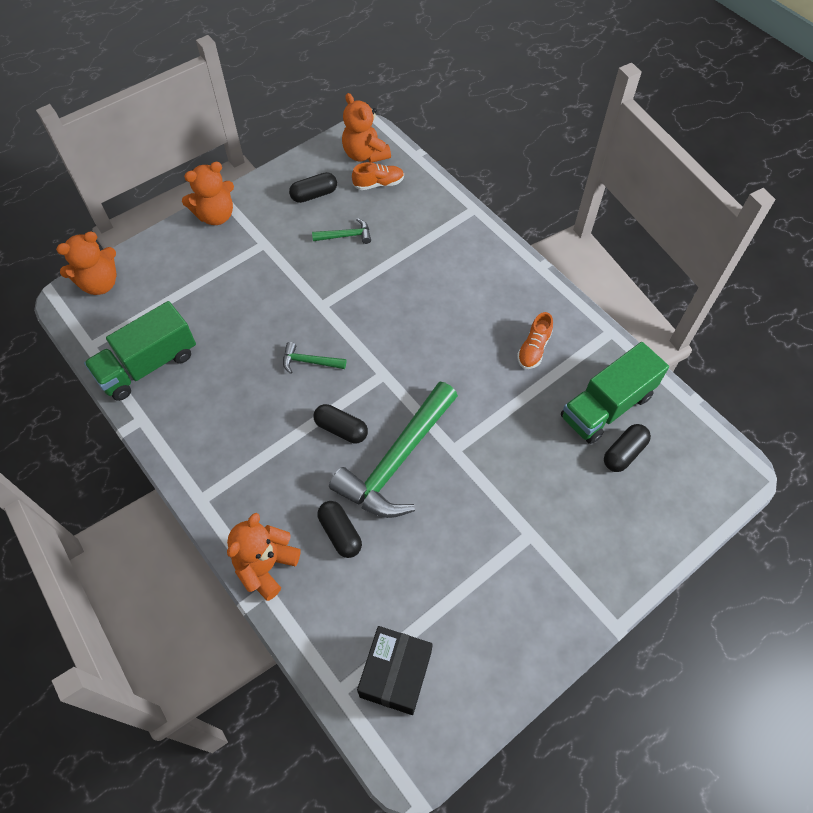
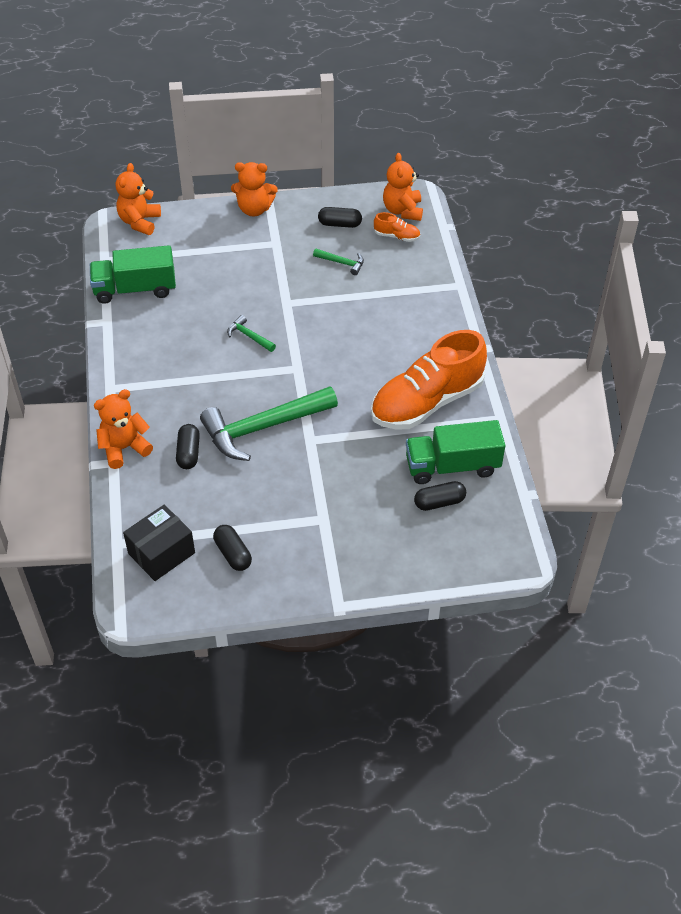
camera: 30 degrees right, 10 degrees down
(100, 283) = (139, 222): orange teddy bear -> orange teddy bear turned 105 degrees clockwise
(341, 429) = (239, 389): black capsule -> black capsule (233, 554)
(533, 349) = (426, 402): orange shoe -> orange shoe, size x2.46

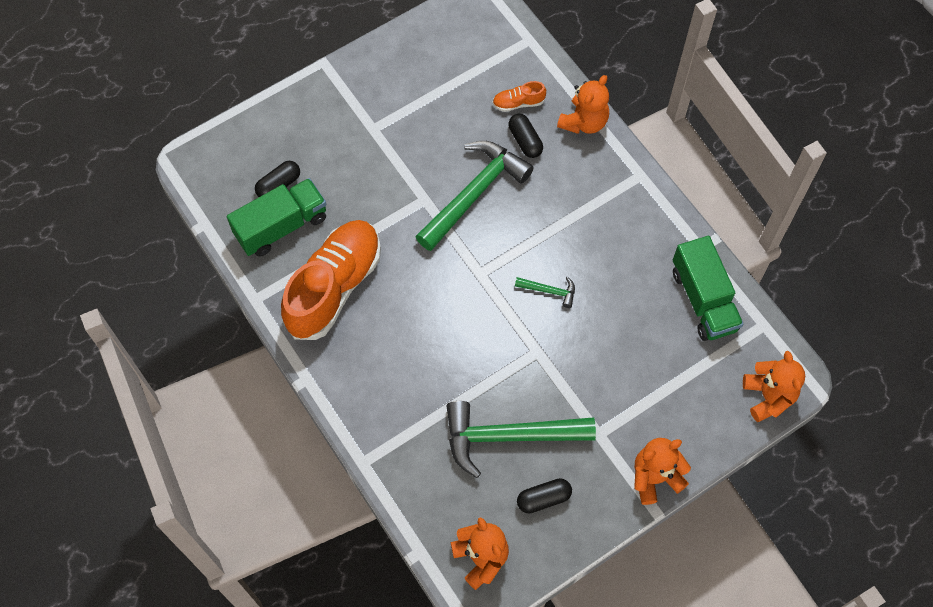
camera: 155 degrees right, 15 degrees up
(135, 289) = (703, 300): green truck -> green truck turned 105 degrees clockwise
(161, 553) = (488, 46): black box -> none
(233, 554) = (431, 69): black capsule -> none
(342, 263) = (509, 436): green hammer -> green hammer, size x2.31
(397, 236) = (468, 509): orange shoe -> orange shoe (518, 103)

